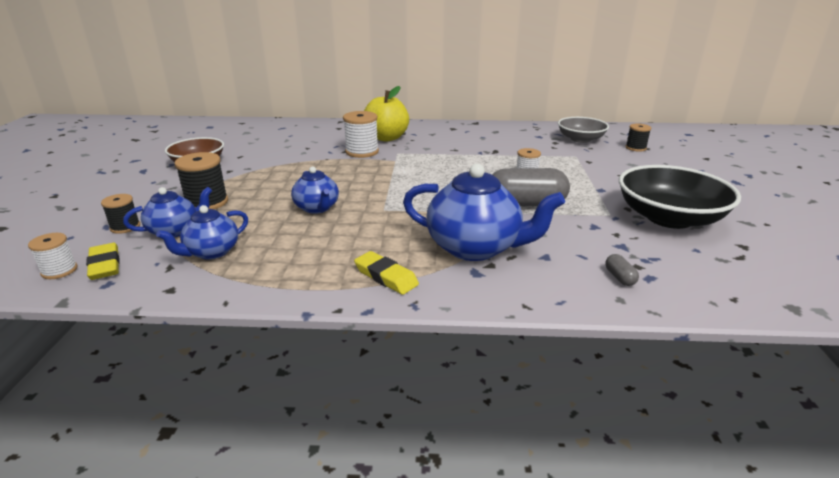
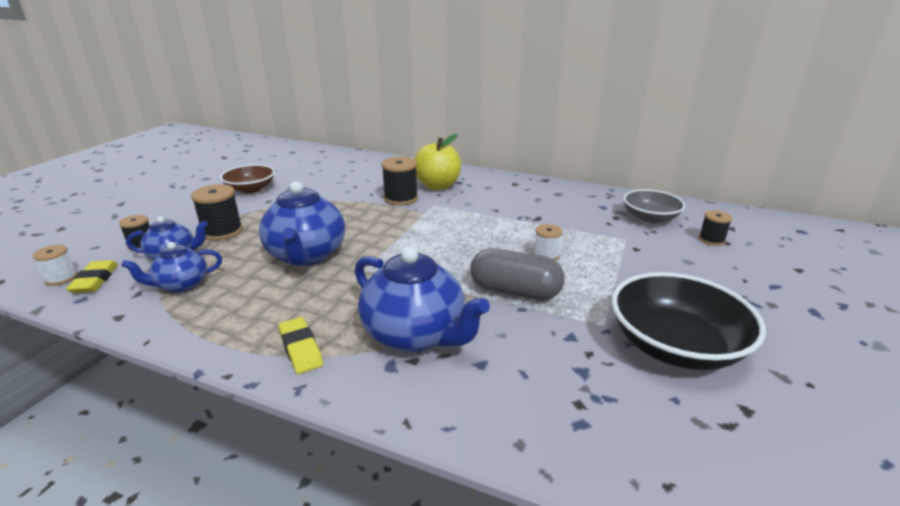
camera: 20 degrees right, 0 degrees up
(317, 208) = (306, 255): blue teapot -> blue teapot, size x1.76
(362, 152) = (401, 198): white spool -> black spool
(619, 277) = (543, 414): grey capsule -> none

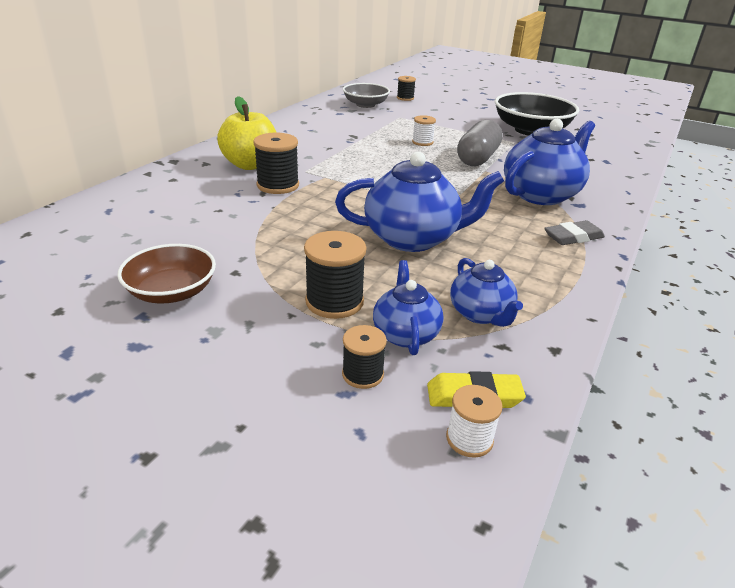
camera: 85 degrees left, 5 degrees up
(300, 348) = (573, 237): yellow eraser -> grey eraser

